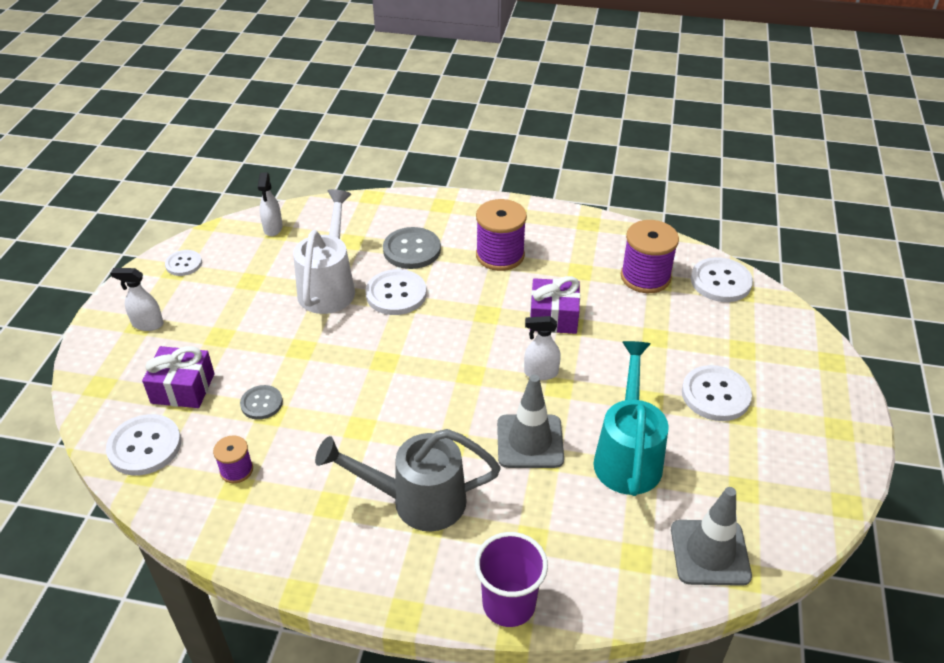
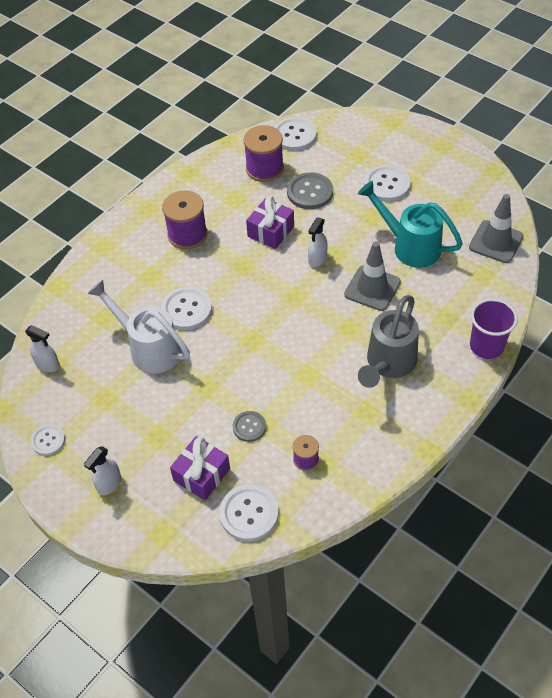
camera: 60 degrees left, 10 degrees up
(412, 250) = (143, 283): grey button -> grey button (310, 192)

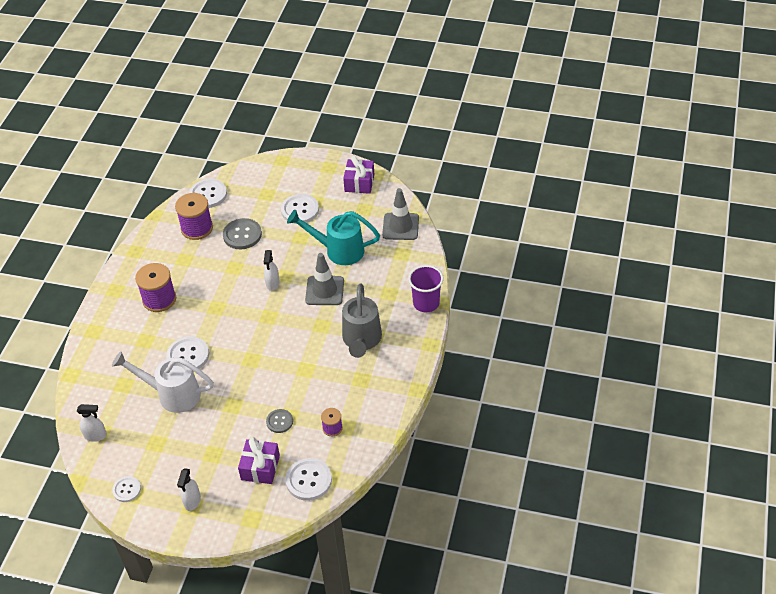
camera: 25 degrees left, 5 degrees down
(271, 231) = (226, 275): purple gift -> purple gift (359, 183)

